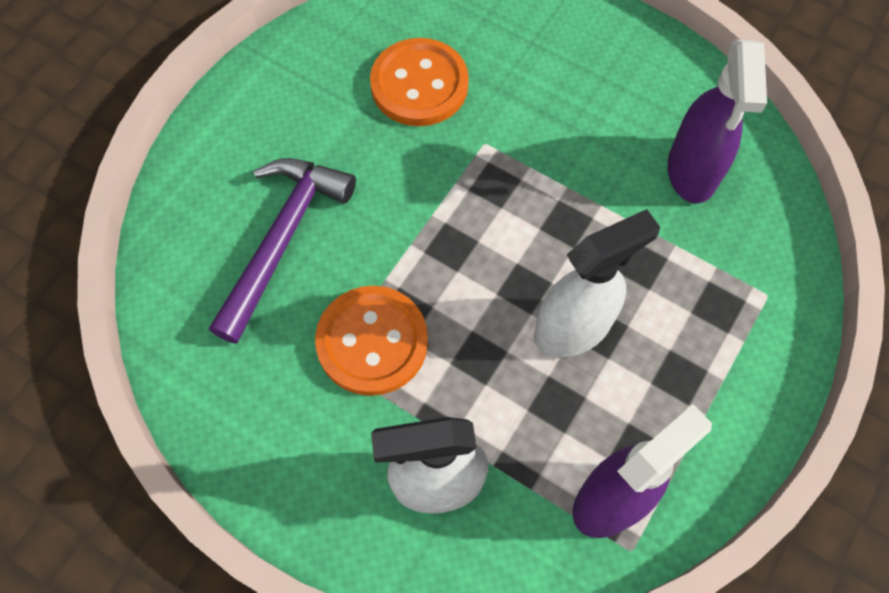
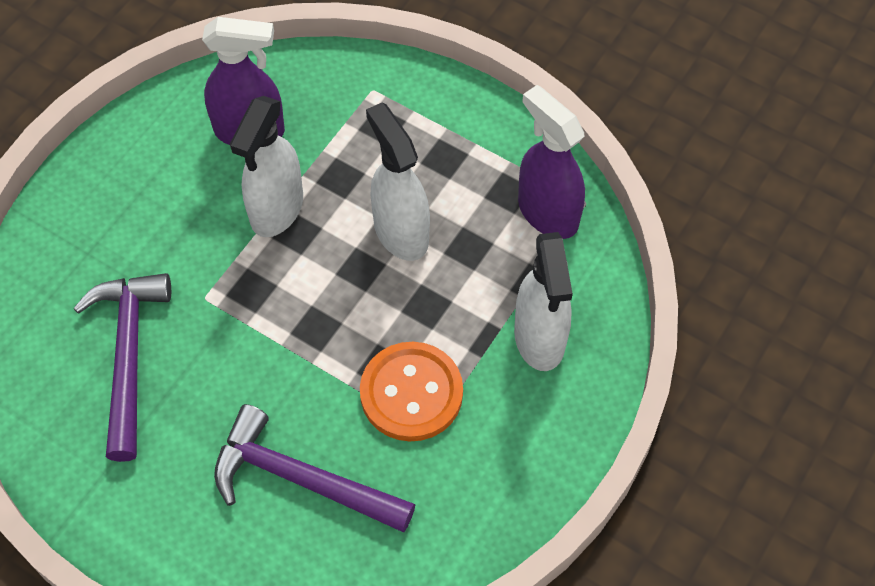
camera: 90 degrees left, 5 degrees down
(419, 85) = (128, 356): orange button -> purple hammer
(593, 202) = (276, 209): none -> white spray bottle

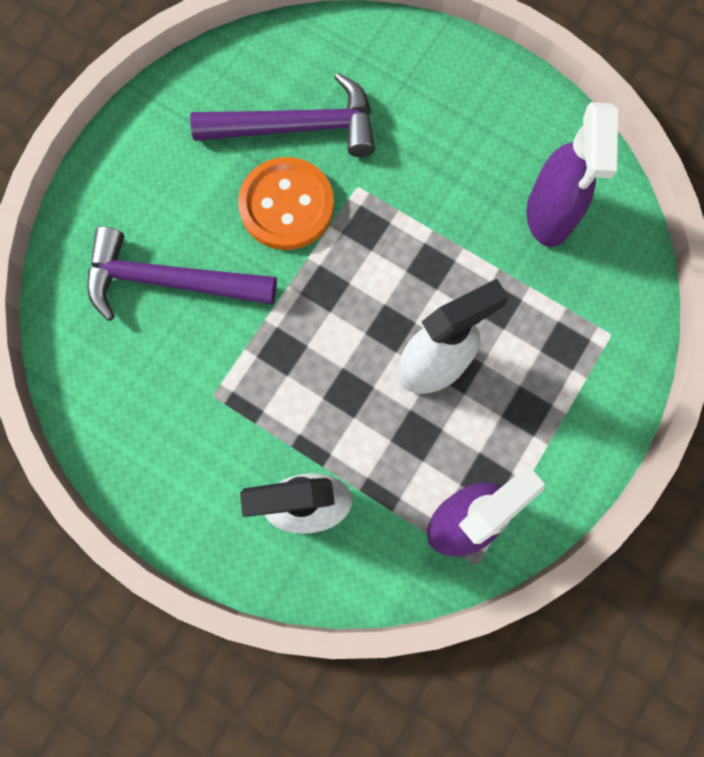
camera: 90 degrees right, 15 degrees up
(276, 209) = (456, 245): white spray bottle -> none
(302, 479) = (170, 282): purple hammer -> purple hammer turned 105 degrees counterclockwise
(411, 393) = (253, 378): orange button -> orange button (286, 206)

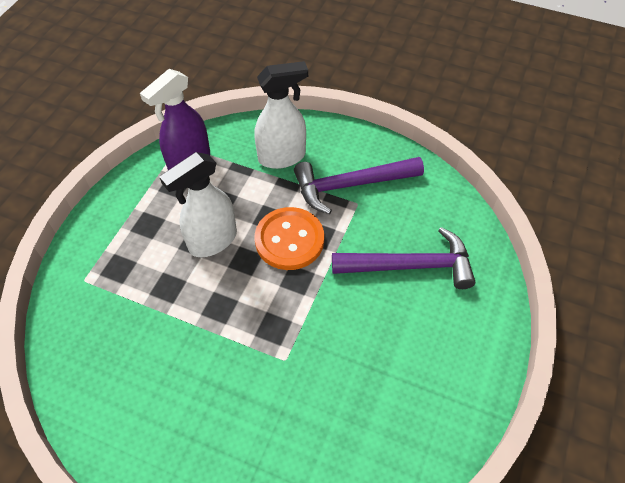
camera: 170 degrees right, 20 degrees down
(286, 206) = (339, 334): orange button -> orange button (289, 240)
(297, 127) = (346, 404): purple hammer -> purple hammer (351, 185)
(549, 215) = (125, 361): purple spray bottle -> none

